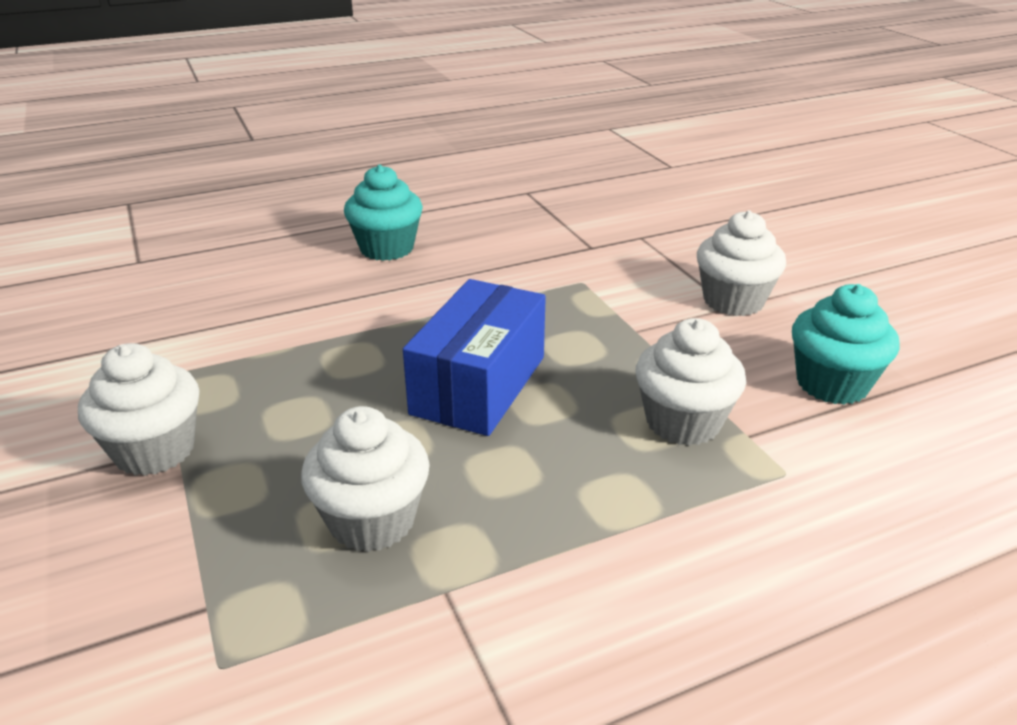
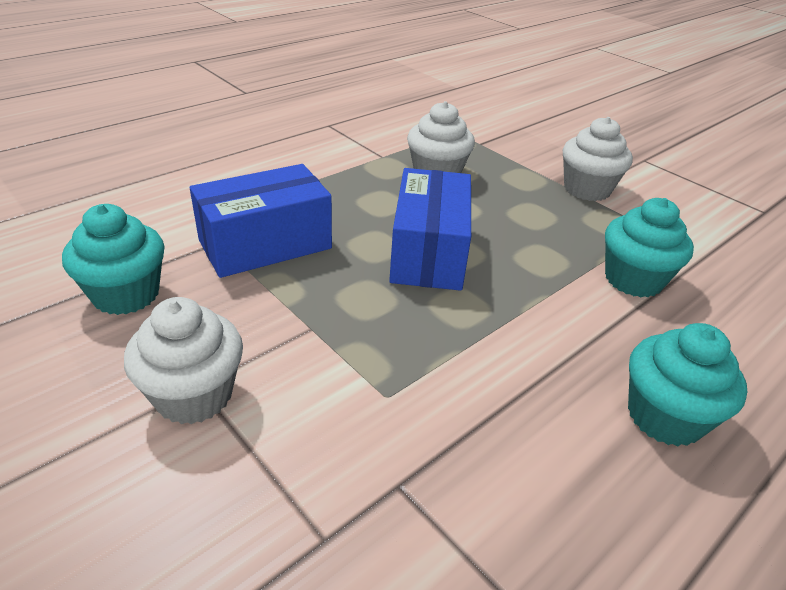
camera: 160 degrees right, 5 degrees up
(278, 327) = (633, 279): none -> turquoise cupcake
(683, 422) = (265, 244): white cupcake -> blue box

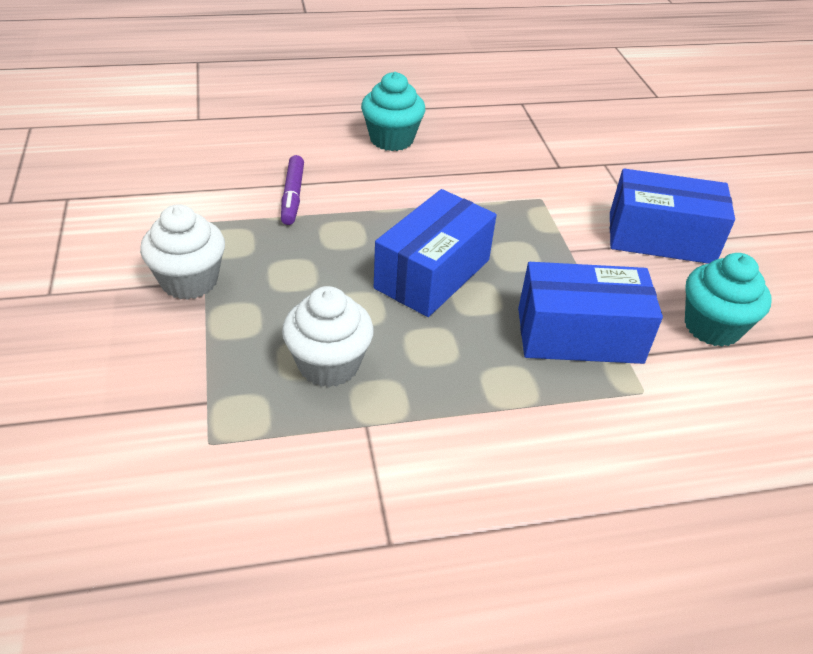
camera: 150 degrees left, 5 degrees up
(194, 395) = (661, 238): white cupcake -> blue box
(633, 279) = (293, 196): turquoise cupcake -> purple marker

